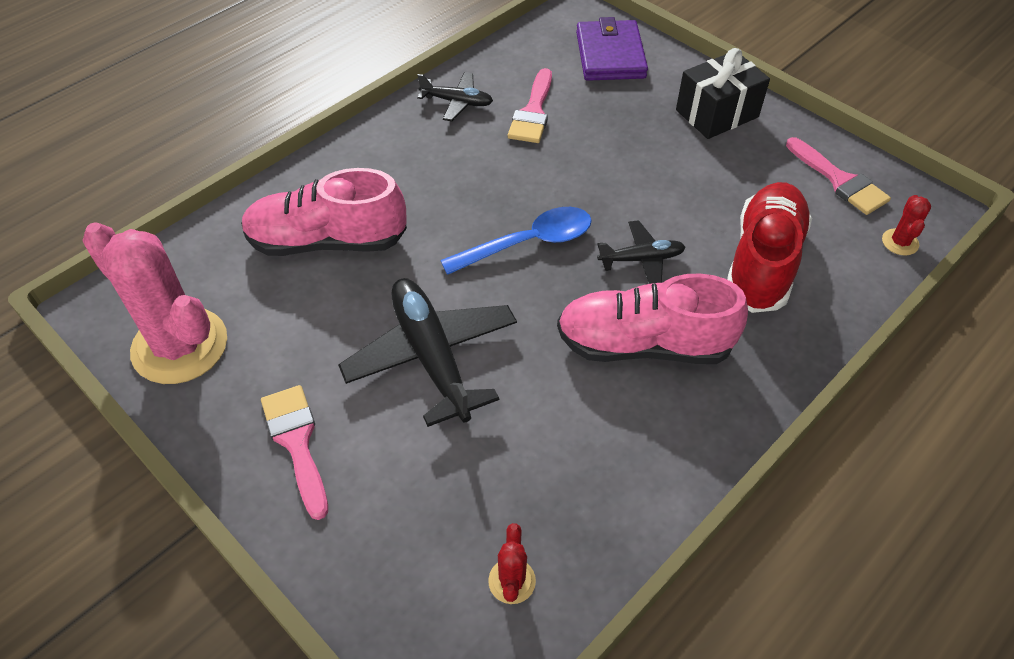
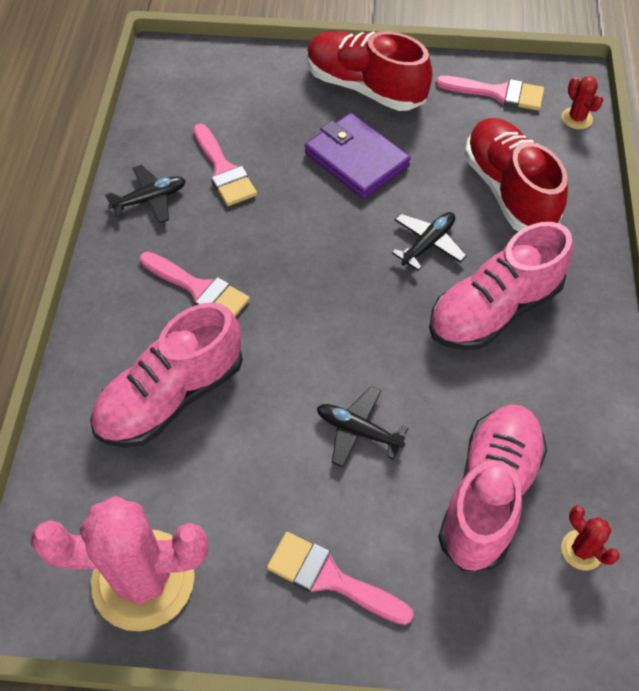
camera: 40 degrees left, 5 degrees up
(425, 182) = (199, 289): none -> pink brush
(431, 356) = (358, 431): black plane -> black plane, size x0.53
(481, 478) = (489, 495): none -> pink shoe
(528, 243) = (334, 286): blue spoon -> none
(610, 55) = (235, 82): purple wallet -> purple wallet (356, 159)
(717, 113) = (365, 87): black gift -> red shoe

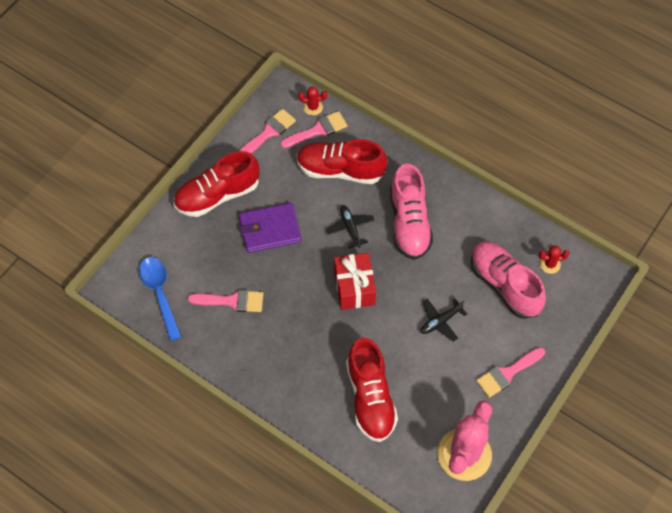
camera: 60 degrees left, 5 degrees up
(150, 199) = (228, 350): black plane -> none
(171, 396) = (370, 397): pink shoe -> red shoe
(187, 99) = (159, 294): none -> blue spoon
(199, 289) = (310, 353): pink brush -> pink brush (318, 130)
(337, 293) = (354, 288): none -> red gift

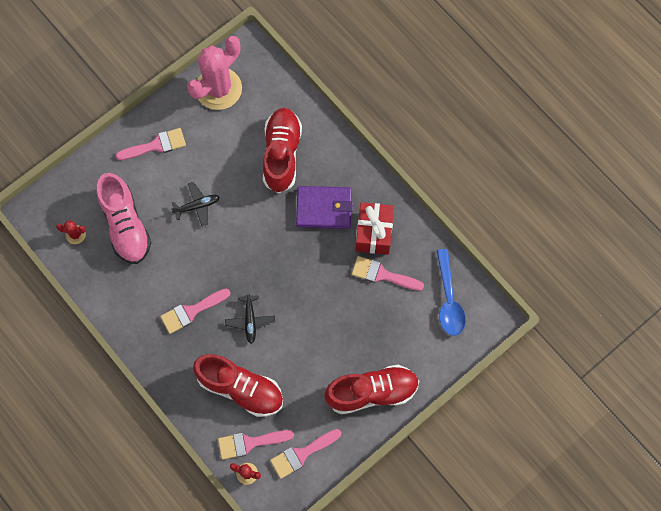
camera: 165 degrees left, 10 degrees up
(270, 229) = (329, 339): purple wallet -> purple wallet (324, 208)
(354, 288) = (265, 258): red gift -> red gift (374, 233)
(409, 223) = (191, 311): pink shoe -> pink brush

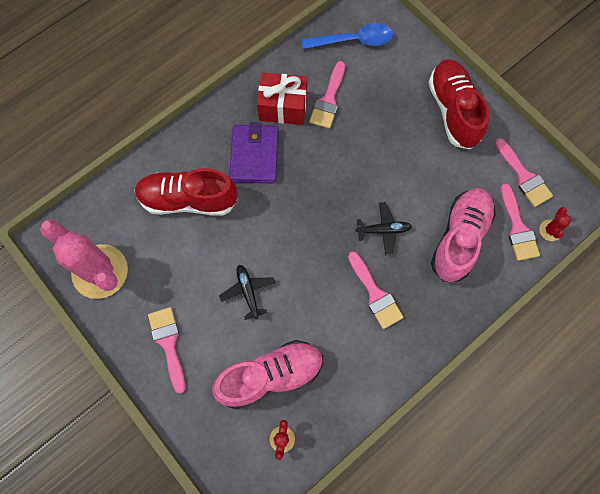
camera: 90 degrees left, 0 degrees up
(240, 388) = (459, 239): red shoe -> pink shoe

